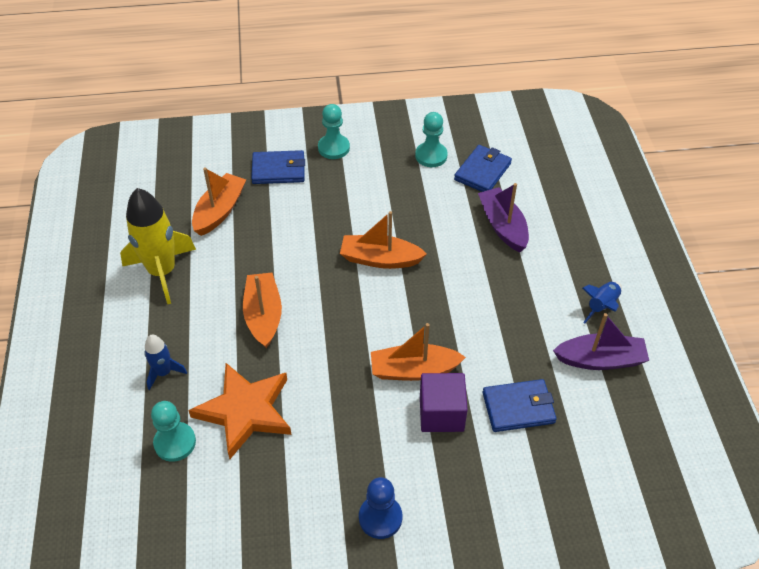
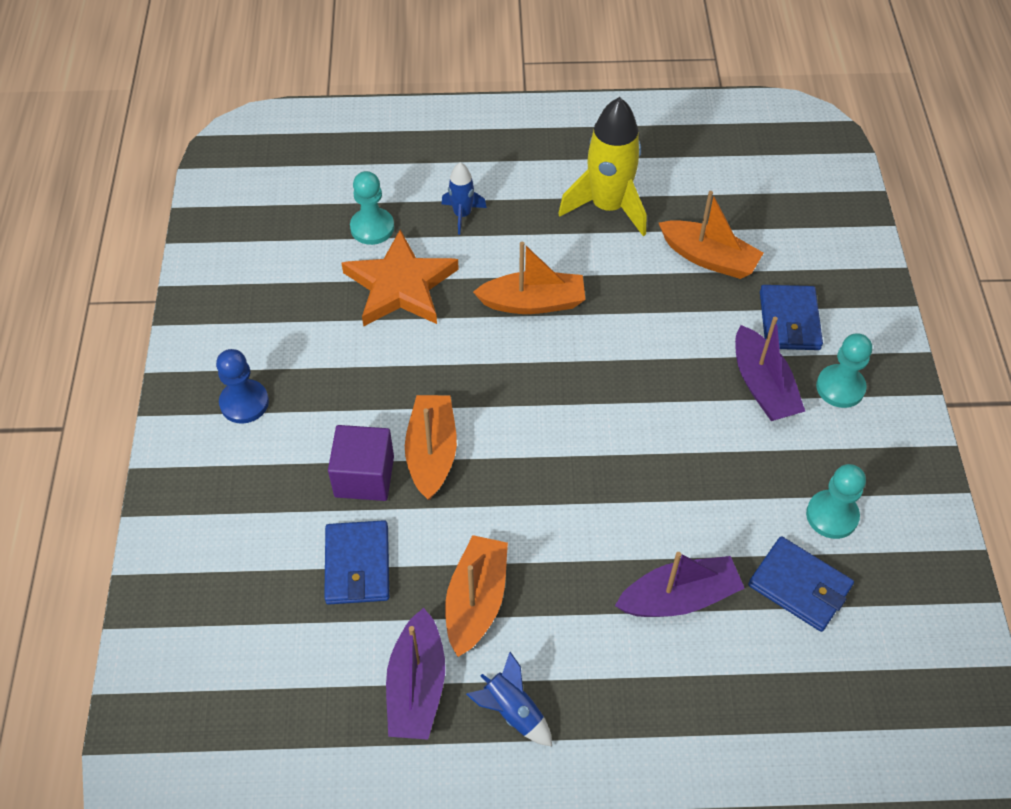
camera: 95 degrees right, 5 degrees up
(335, 184) = (762, 386): none -> purple boat
(380, 259) = (618, 430): orange boat -> orange boat (476, 601)

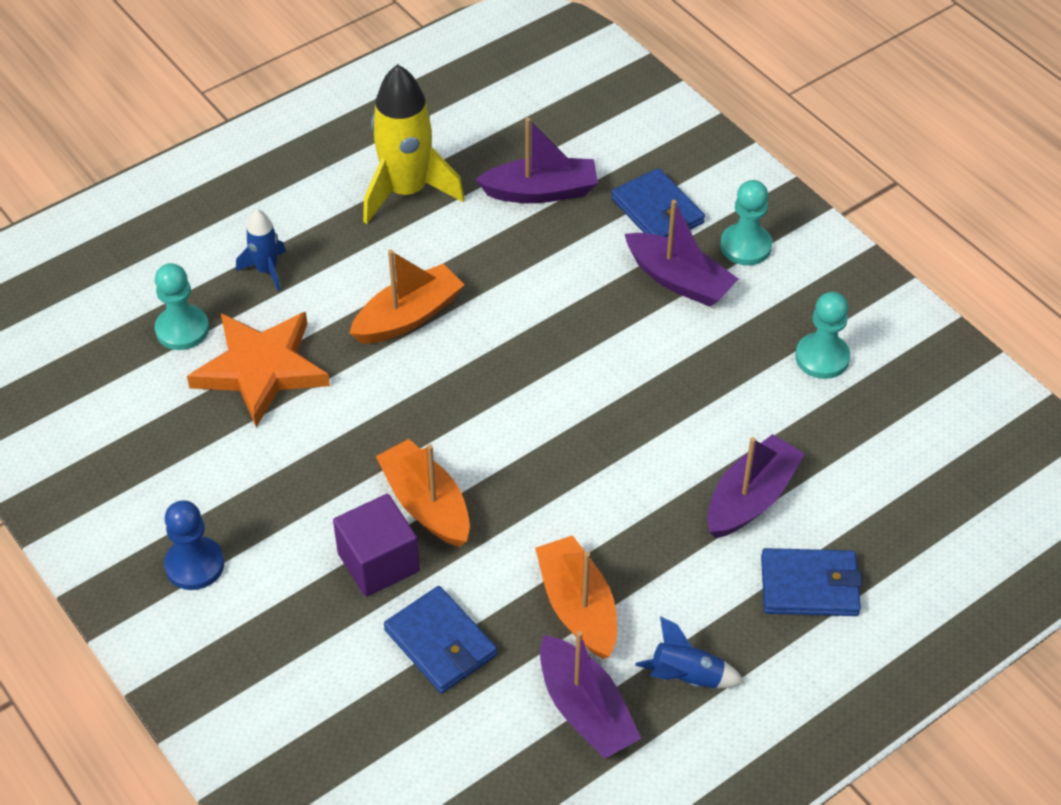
camera: 35 degrees left, 5 degrees down
(709, 258) = (541, 191): orange boat -> purple boat
(799, 586) = (841, 430): blue wallet -> blue wallet (809, 586)

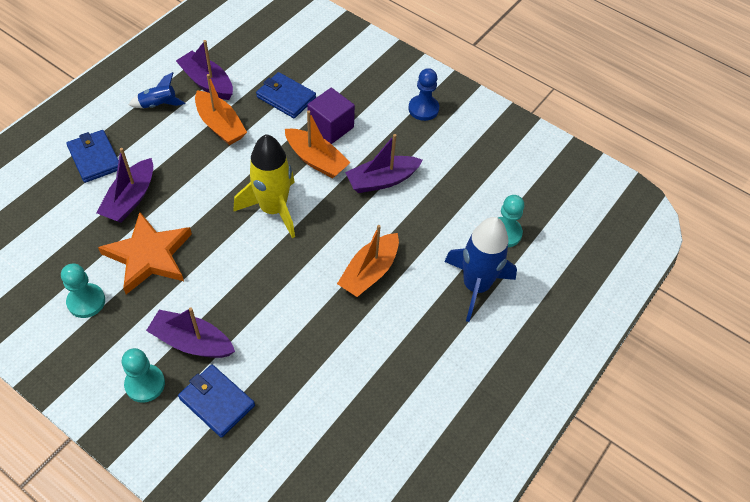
camera: 160 degrees right, 5 degrees up
(261, 369) = (444, 217): orange star -> orange star (149, 255)
(267, 270) = (475, 286): blue rocket -> blue rocket, size x1.97
(406, 191) = (410, 375): yellow rocket -> yellow rocket (273, 209)
(541, 191) = (310, 399): purple boat -> purple boat (382, 180)
(809, 586) = (94, 158): blue wallet -> blue wallet turned 75 degrees clockwise

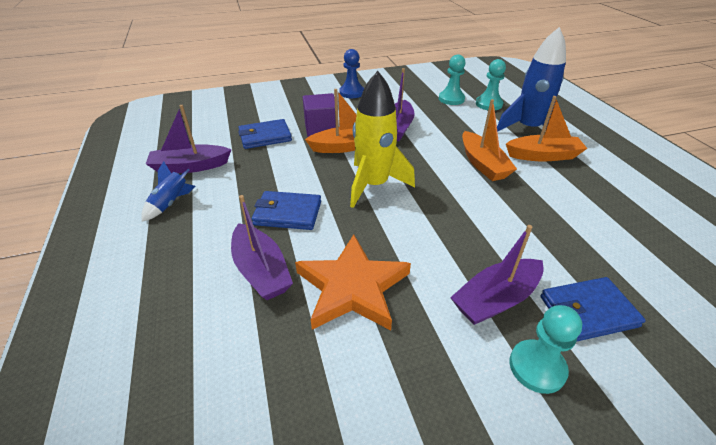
camera: 50 degrees left, 15 degrees down
(86, 301) = (372, 376): turquoise pawn -> turquoise pawn (451, 99)
(94, 158) = (171, 277): blue wallet -> blue wallet (287, 213)
(220, 125) = (247, 178): orange boat -> orange boat (543, 156)

